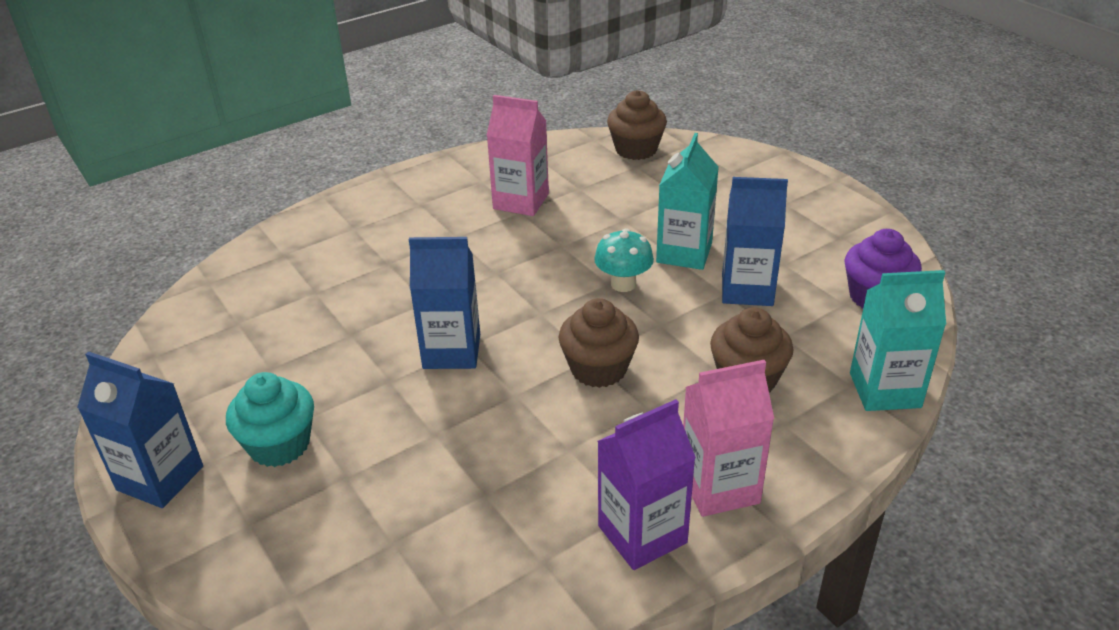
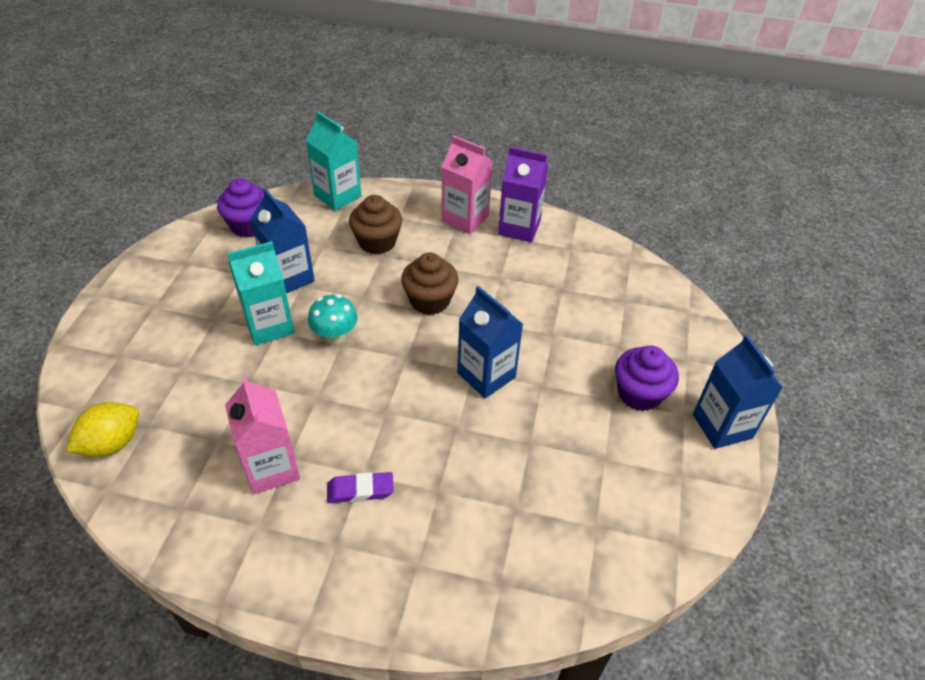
camera: 135 degrees left, 10 degrees up
(279, 445) = (639, 393): turquoise cupcake -> purple cupcake
(444, 230) = (360, 490): none -> purple eraser
(636, 149) = (112, 443): brown cupcake -> yellow lemon

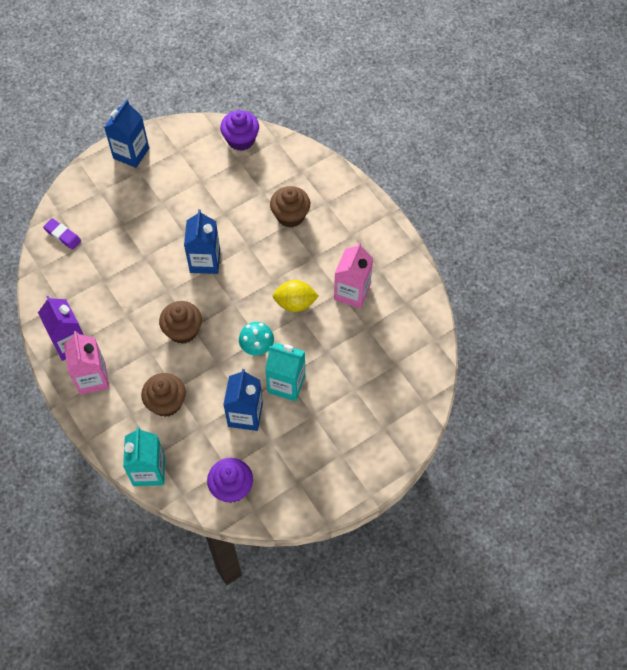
camera: 135 degrees left, 15 degrees up
(112, 443) = (419, 366): yellow lemon -> yellow lemon (295, 303)
(360, 490) = (321, 250): purple eraser -> purple eraser (63, 235)
(447, 505) = (290, 215): none -> brown cupcake
(639, 393) = (145, 195): purple cupcake -> purple cupcake (241, 140)

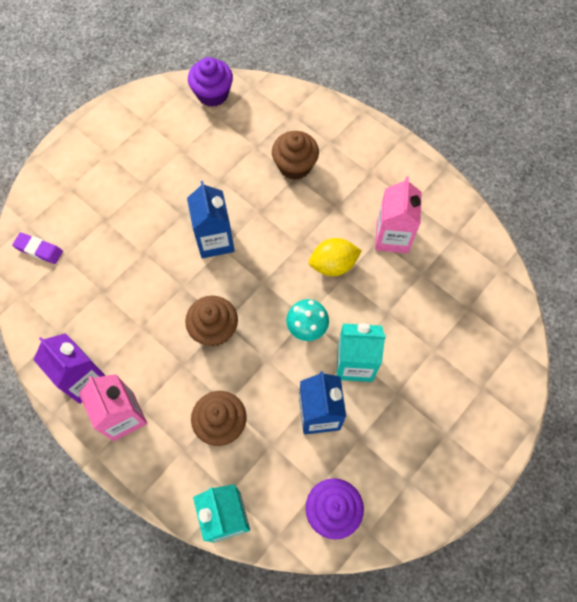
camera: 15 degrees left, 5 degrees up
(131, 153) = (93, 136): blue carton -> none

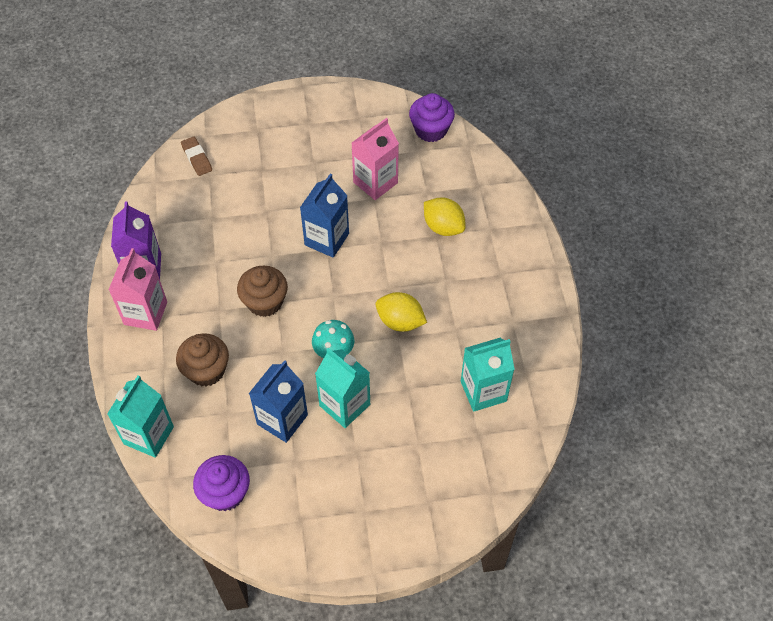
camera: 40 degrees right, 10 degrees down
(39, 250) = (197, 158): purple eraser -> brown eraser
(295, 166) = (443, 227): brown cupcake -> yellow lemon
(392, 237) = (469, 335): pink carton -> pink carton (375, 182)
(441, 272) = (483, 391): none -> turquoise carton

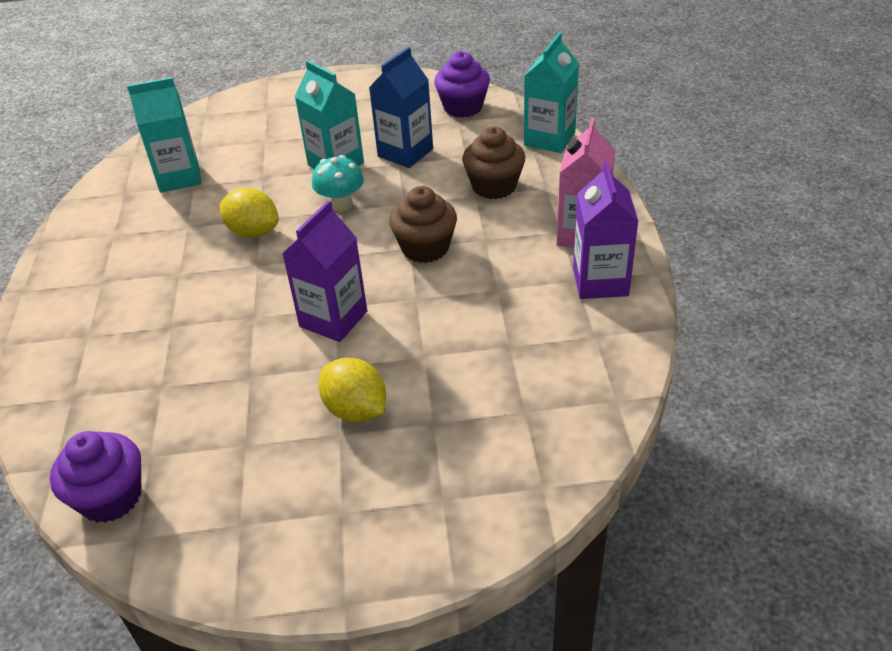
camera: 175 degrees left, 15 degrees down
(197, 158) = (552, 441): brown eraser -> none
(327, 239) = (333, 319): blue carton -> purple carton
(375, 182) = (240, 401): pink carton -> none
(443, 227) = (155, 337): yellow lemon -> yellow lemon (356, 410)

